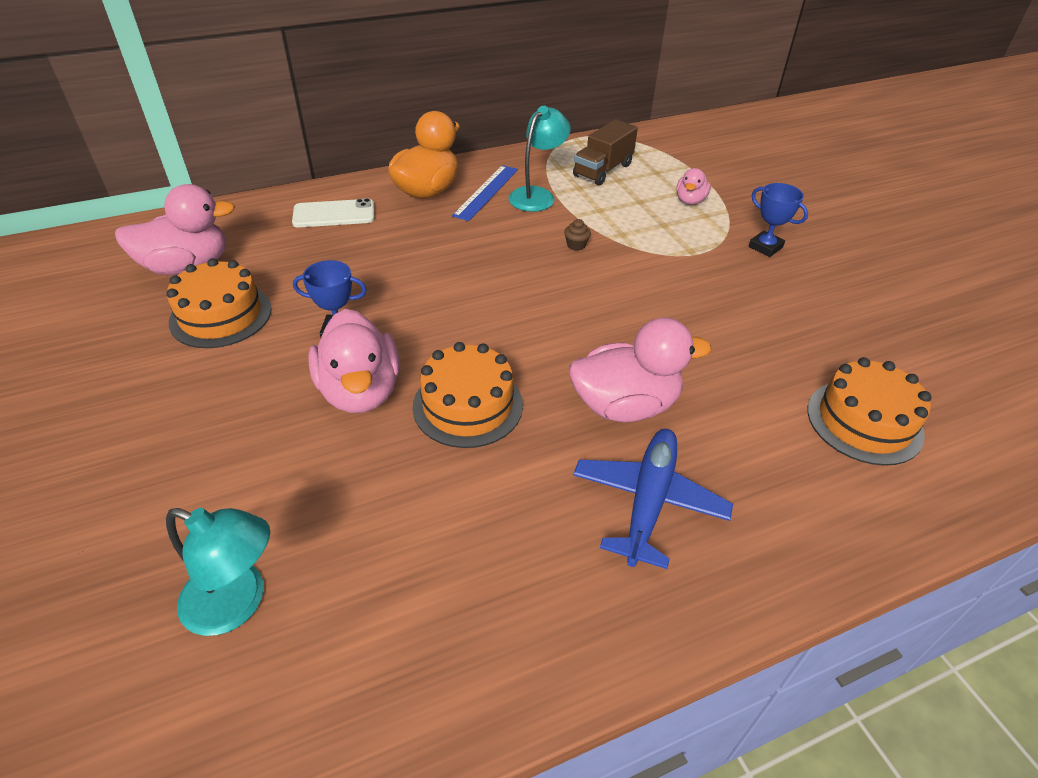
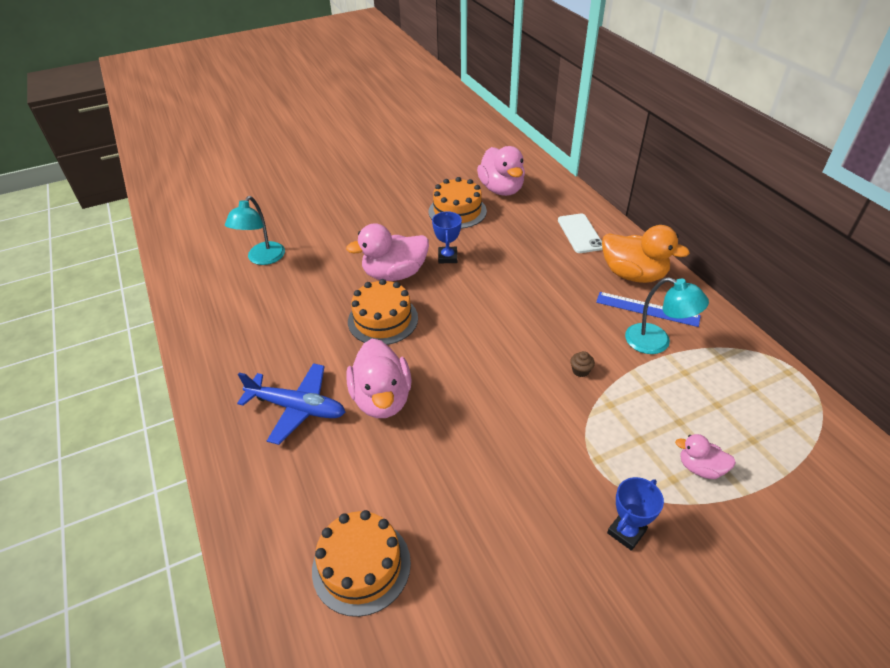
camera: 90 degrees right, 0 degrees up
(603, 170) = (731, 392): brown truck -> none

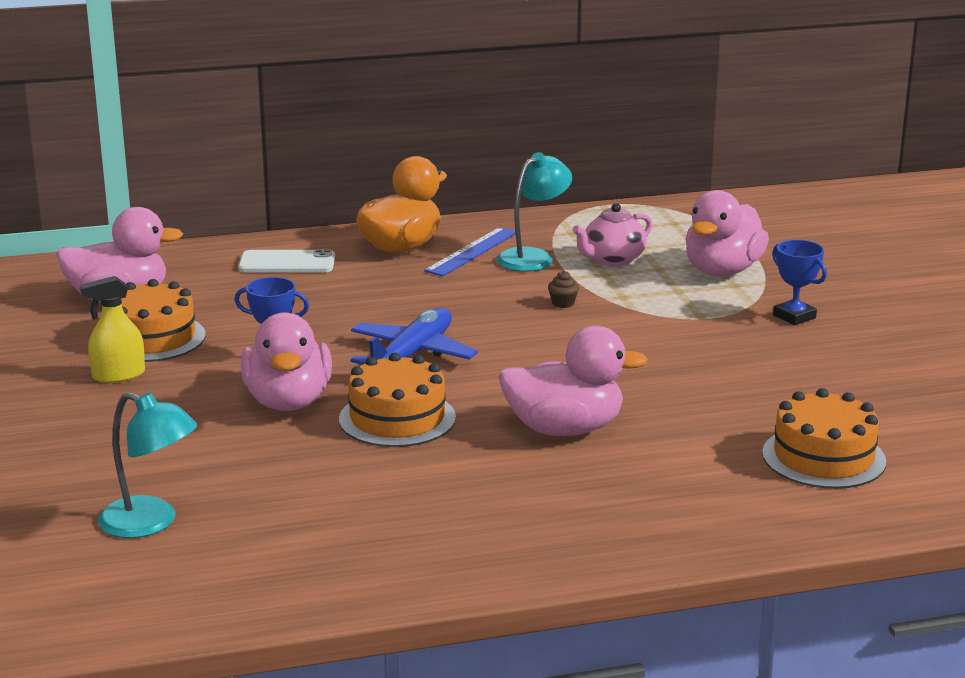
camera: 80 degrees left, 20 degrees down
(297, 408) = (559, 493): blue plane -> blue plane (412, 355)
(411, 212) = (118, 375): none -> yellow spray bottle
(679, 389) = (612, 260): none -> pink teapot
(700, 468) = (722, 271): pink duck -> pink duck, size x1.89

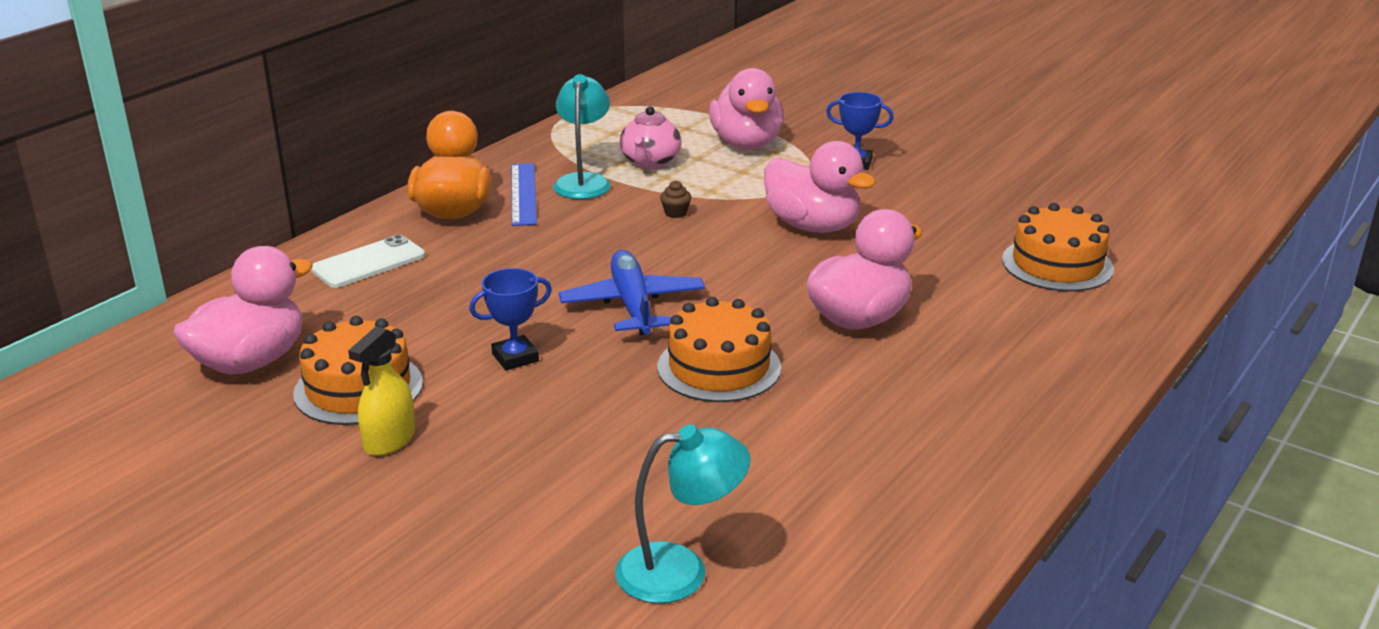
camera: 40 degrees left, 5 degrees up
(288, 402) = (600, 393): pink duck -> pink duck (812, 226)

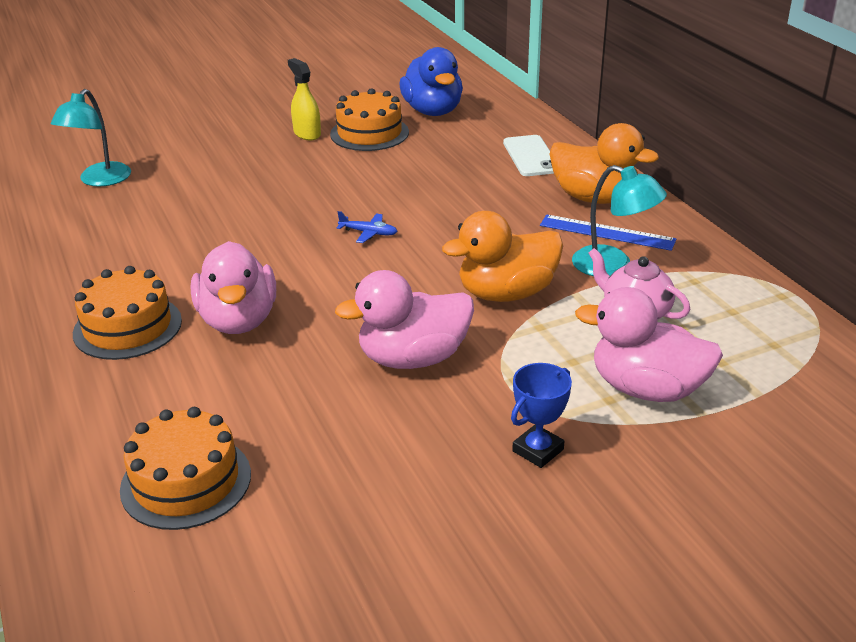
camera: 120 degrees right, 5 degrees up
(251, 362) = (433, 111): pink duck -> blue duck
(515, 357) = (348, 180): blue trophy -> none
(632, 305) = (368, 233): blue plane -> blue plane, size x0.49
(675, 213) = (506, 293): brown cupcake -> orange duck
(719, 367) = (252, 242): orange cake -> orange cake (127, 327)

